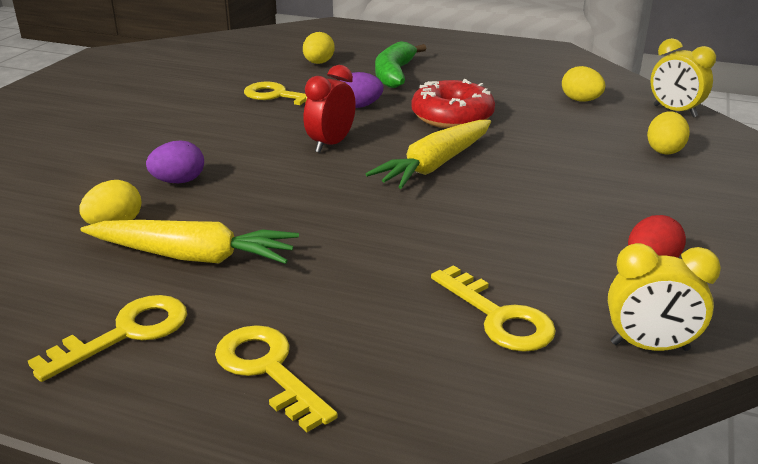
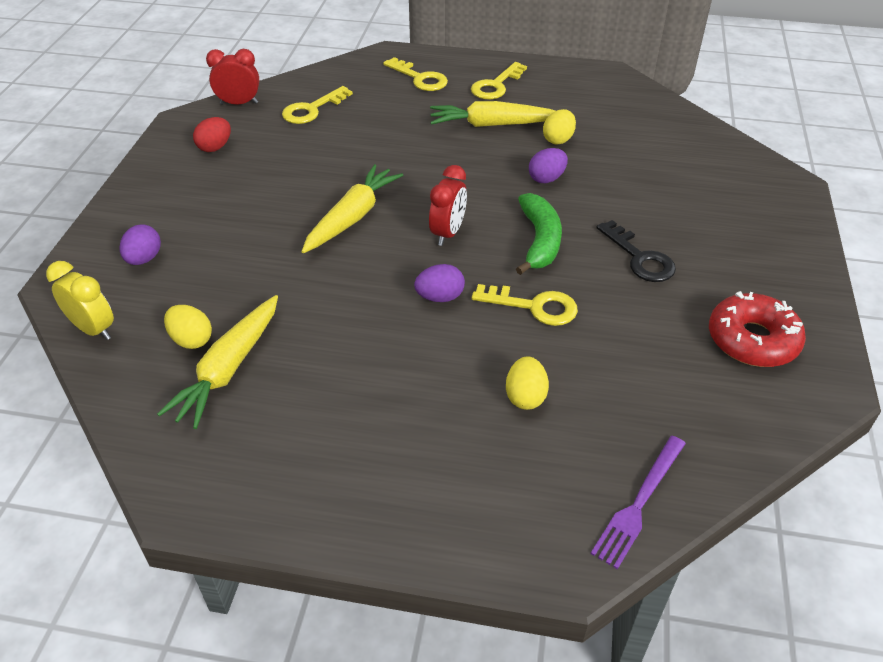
camera: 170 degrees right, 15 degrees up
(153, 114) = (640, 258): none -> black key
(278, 33) = (639, 503): none -> purple fork
(394, 74) = (416, 377): green banana -> green banana (539, 241)
(452, 117) = (339, 289): red donut -> red donut (752, 340)
(499, 317) = (312, 109): yellow key -> yellow key turned 90 degrees counterclockwise
(542, 86) = (229, 369): none -> yellow carrot
(649, 347) = (239, 103): yellow clock -> red clock
(664, 150) = (144, 259): yellow egg -> purple egg

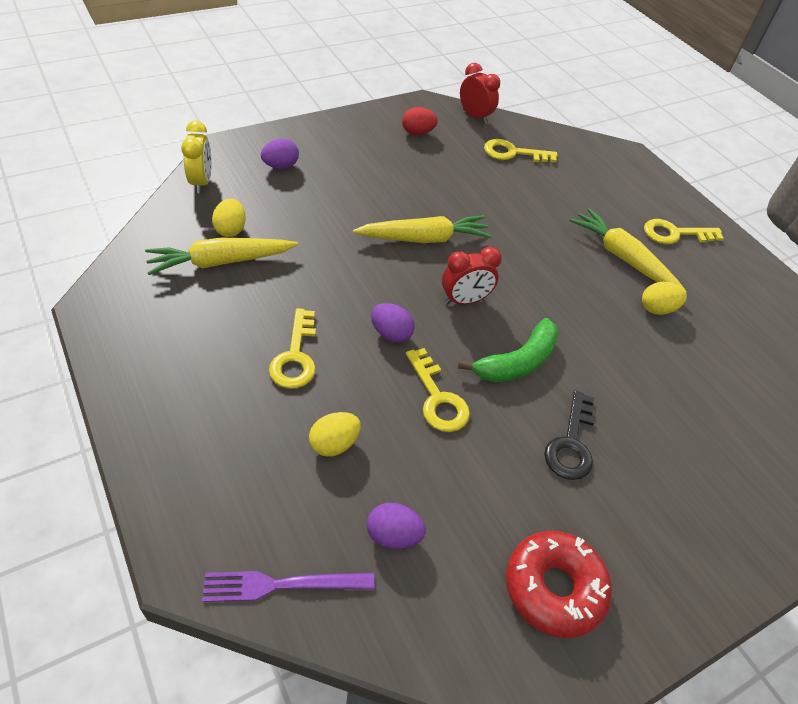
camera: 45 degrees right, 5 degrees up
(420, 78) = (623, 187): yellow key -> yellow key (295, 356)
(546, 178) = (598, 327): purple egg -> purple egg (393, 535)

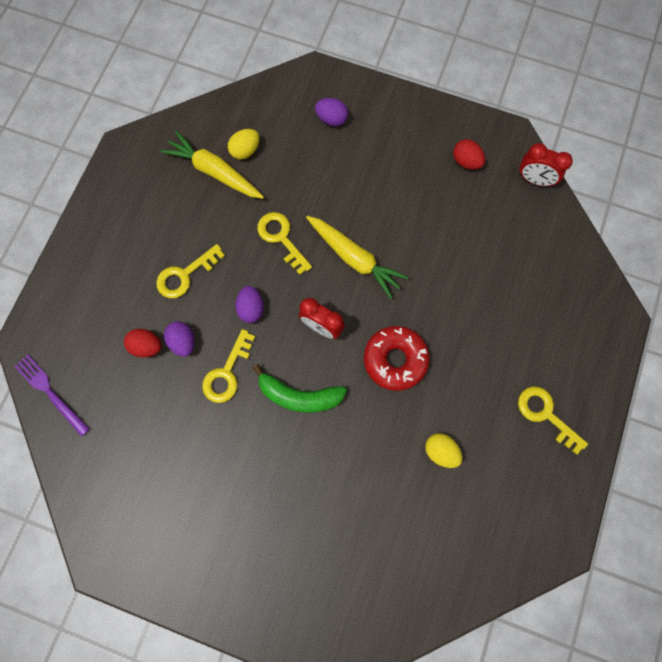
camera: 55 degrees right, 25 degrees up
(201, 182) = (268, 96): yellow clock -> none
(334, 444) = (147, 346): yellow egg -> red egg
(393, 535) = (119, 421): purple egg -> purple egg (183, 342)
(475, 116) = (534, 180): red clock -> red clock turned 105 degrees clockwise
(513, 153) = (517, 239): yellow key -> yellow key (281, 238)
(554, 588) = (156, 524): red donut -> red donut (395, 360)
(571, 443) = (263, 471): black key -> none
(622, 258) = (473, 395): yellow carrot -> none

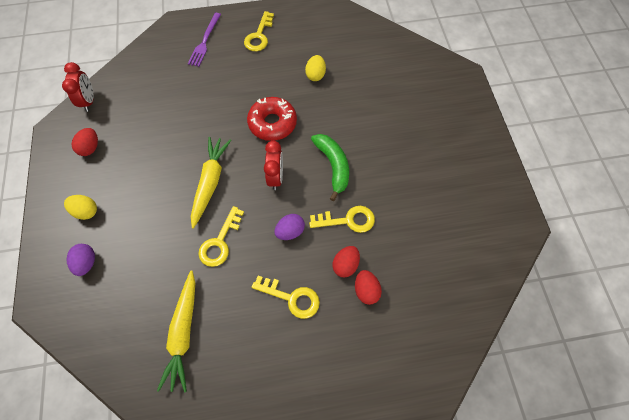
camera: 120 degrees left, 10 degrees down
(50, 392) = (450, 342): purple fork -> purple fork (205, 41)
(183, 342) = (345, 265): purple egg -> red egg
(245, 151) = (149, 318): yellow egg -> yellow egg (86, 211)

